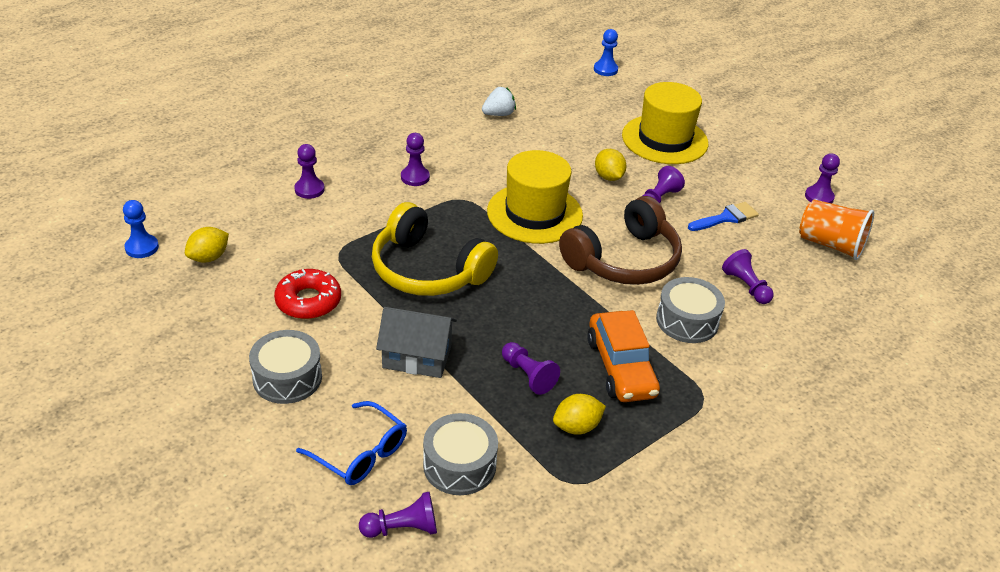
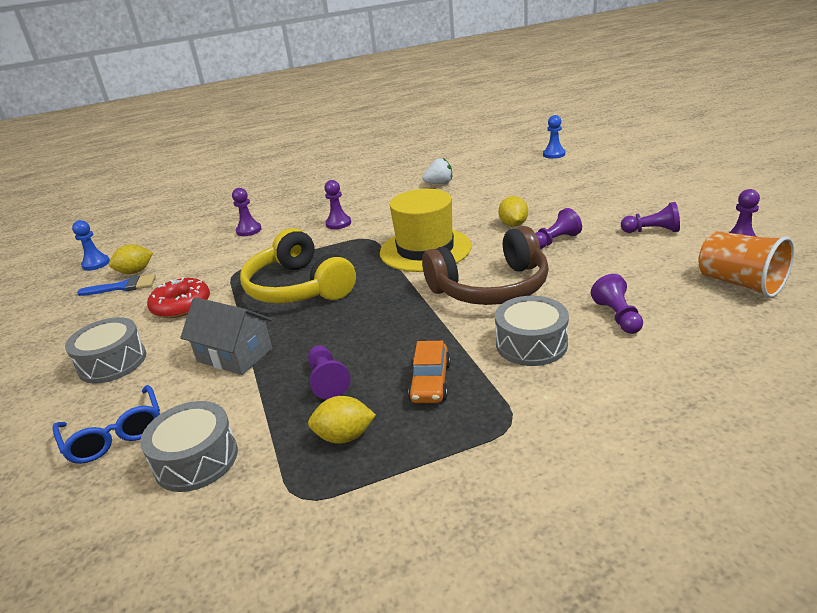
camera: 25 degrees right, 10 degrees down
(402, 528) = (90, 517): purple pawn -> purple pawn (652, 231)
(621, 367) = (430, 382): orange car -> orange car, size x0.65
(664, 139) = (585, 198): yellow hat -> none
(726, 218) = (621, 257): blue brush -> blue brush (123, 287)

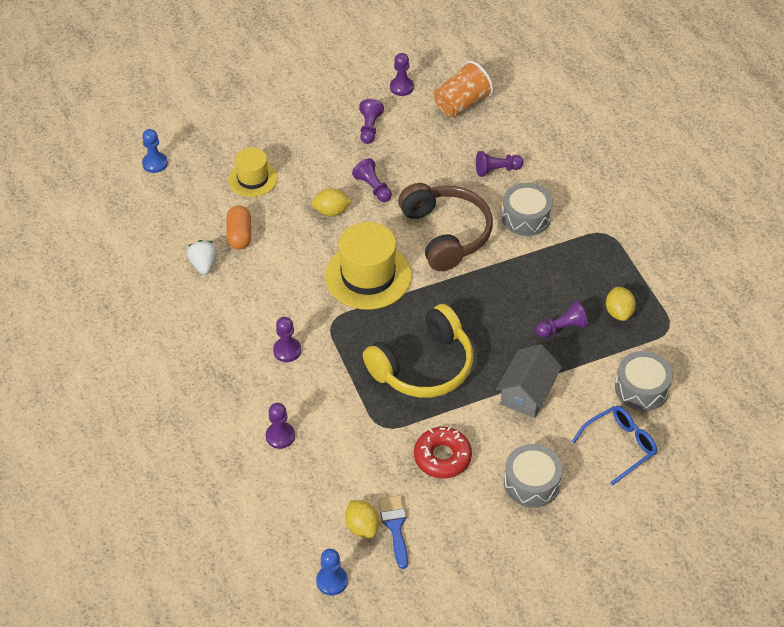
camera: 95 degrees left, 20 degrees up
(430, 382) = (566, 271): orange car -> none
(475, 191) = (239, 235): none -> orange capsule
(548, 188) = (253, 179): none -> yellow hat

